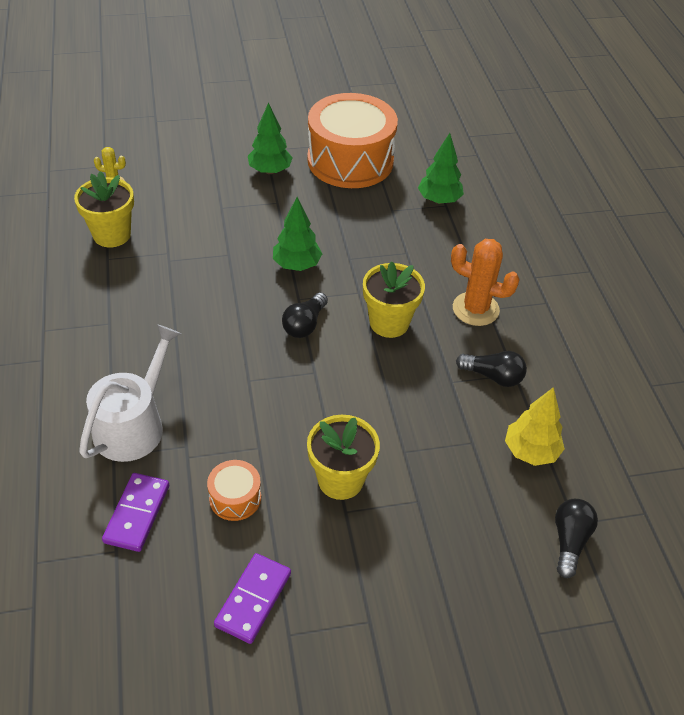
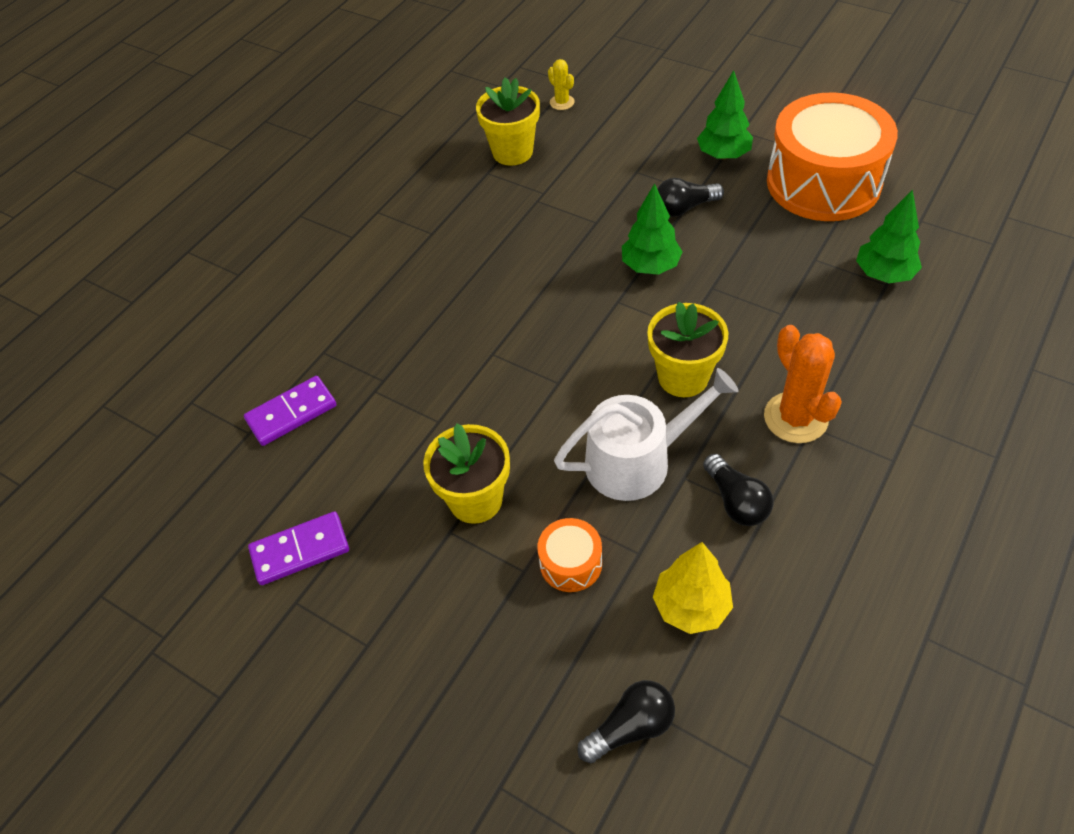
camera: 50 degrees right, 5 degrees up
(134, 425) = (362, 335): white watering can -> white watering can (637, 460)
(235, 498) = (374, 453): orange drum -> orange drum (570, 563)
(305, 324) = (597, 330): black light bulb -> black light bulb (684, 208)

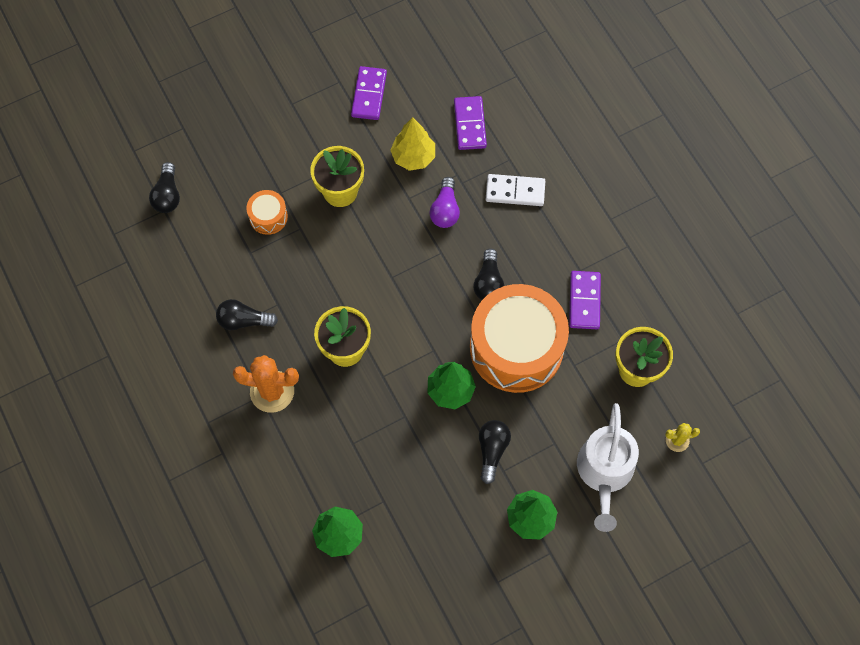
camera: 115 degrees right, 15 degrees up
(365, 326) = (515, 191): none -> white domino
(431, 377) = (445, 210): none -> purple light bulb
(465, 215) = (584, 301): none -> purple domino
(500, 295) = (488, 282): none -> black light bulb
(637, 460) = (306, 287): white watering can -> white watering can (604, 472)
(691, 606) = (203, 258): yellow tree -> yellow tree (413, 157)
(823, 182) = (452, 568): orange drum -> orange drum (516, 348)

